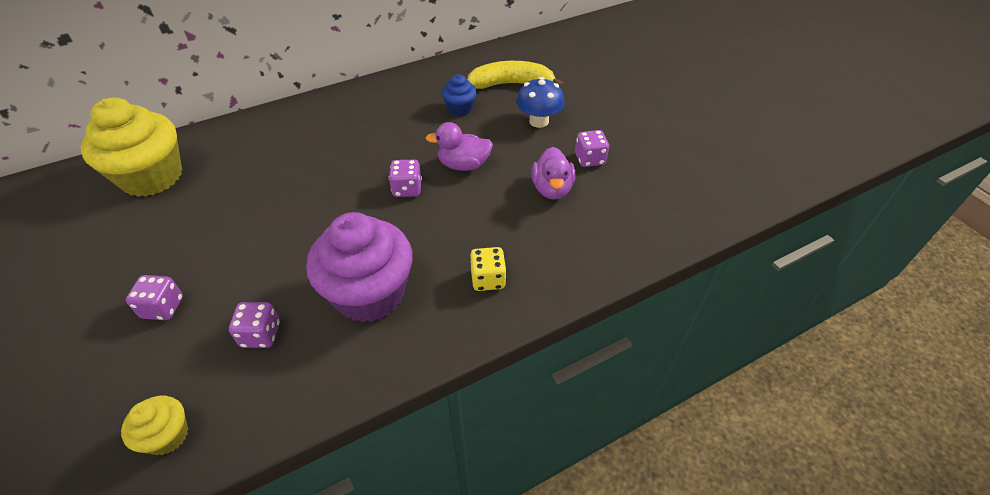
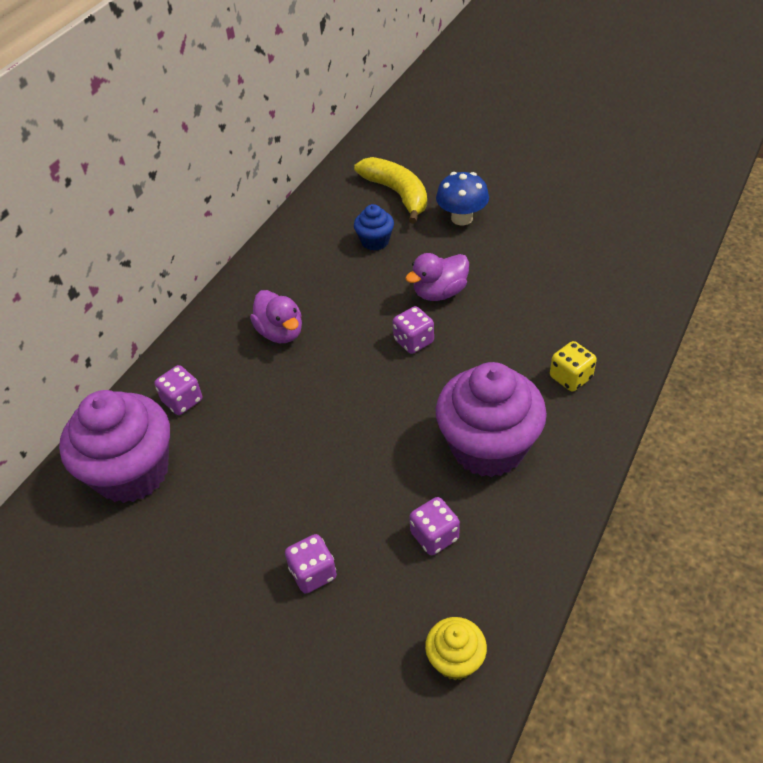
camera: 30 degrees left, 0 degrees up
(152, 177) = (132, 472): yellow cupcake -> purple cupcake
(511, 84) = (397, 194): yellow banana -> yellow banana turned 90 degrees clockwise
(552, 189) = (539, 274): purple duck -> purple duck (280, 332)
(589, 159) = (542, 231): purple dice -> purple dice (182, 401)

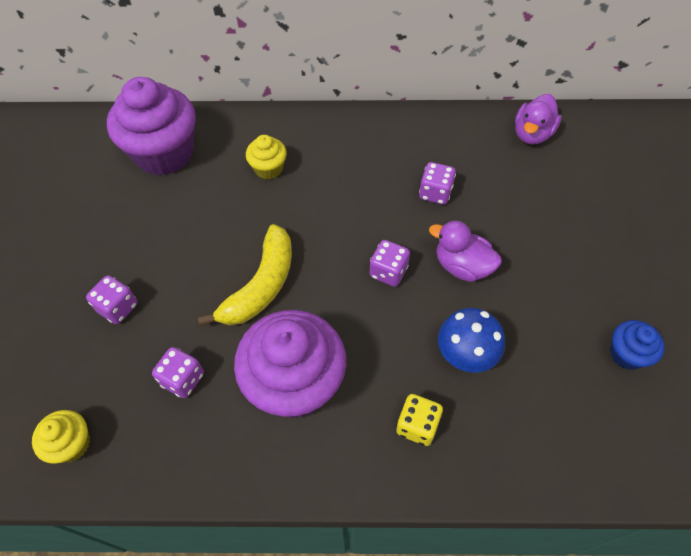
camera: 60 degrees right, 10 degrees up
(182, 401) = (241, 147): purple dice -> purple dice (435, 193)
(229, 387) = (268, 168): none -> yellow cupcake
(280, 332) = (343, 172): purple duck -> purple duck (532, 134)
(375, 241) = (495, 187): blue cupcake -> blue cupcake (627, 354)
(397, 194) = (572, 175): yellow banana -> yellow banana (261, 286)
(462, 218) = (578, 242): blue mushroom -> blue mushroom (465, 354)

